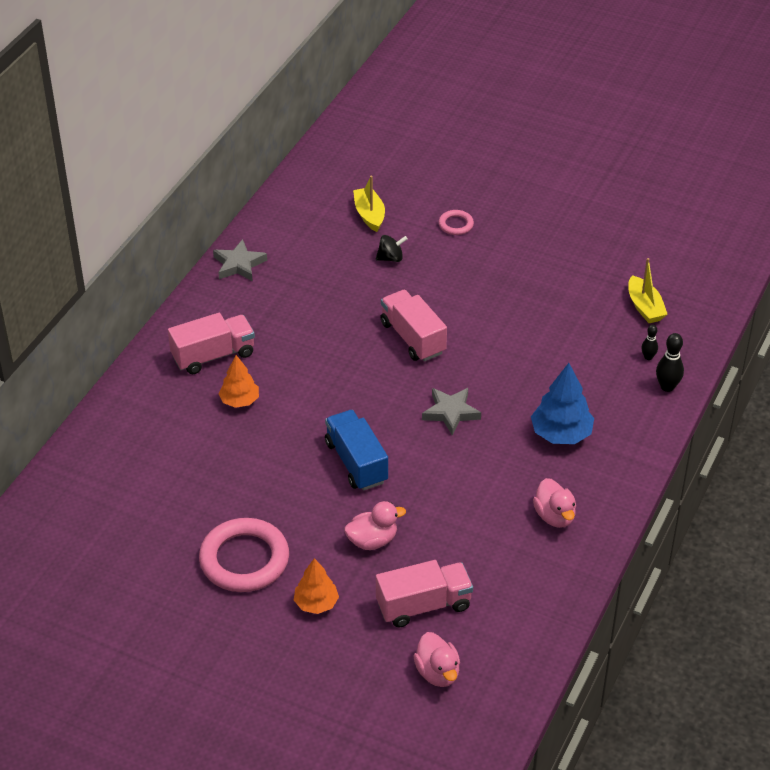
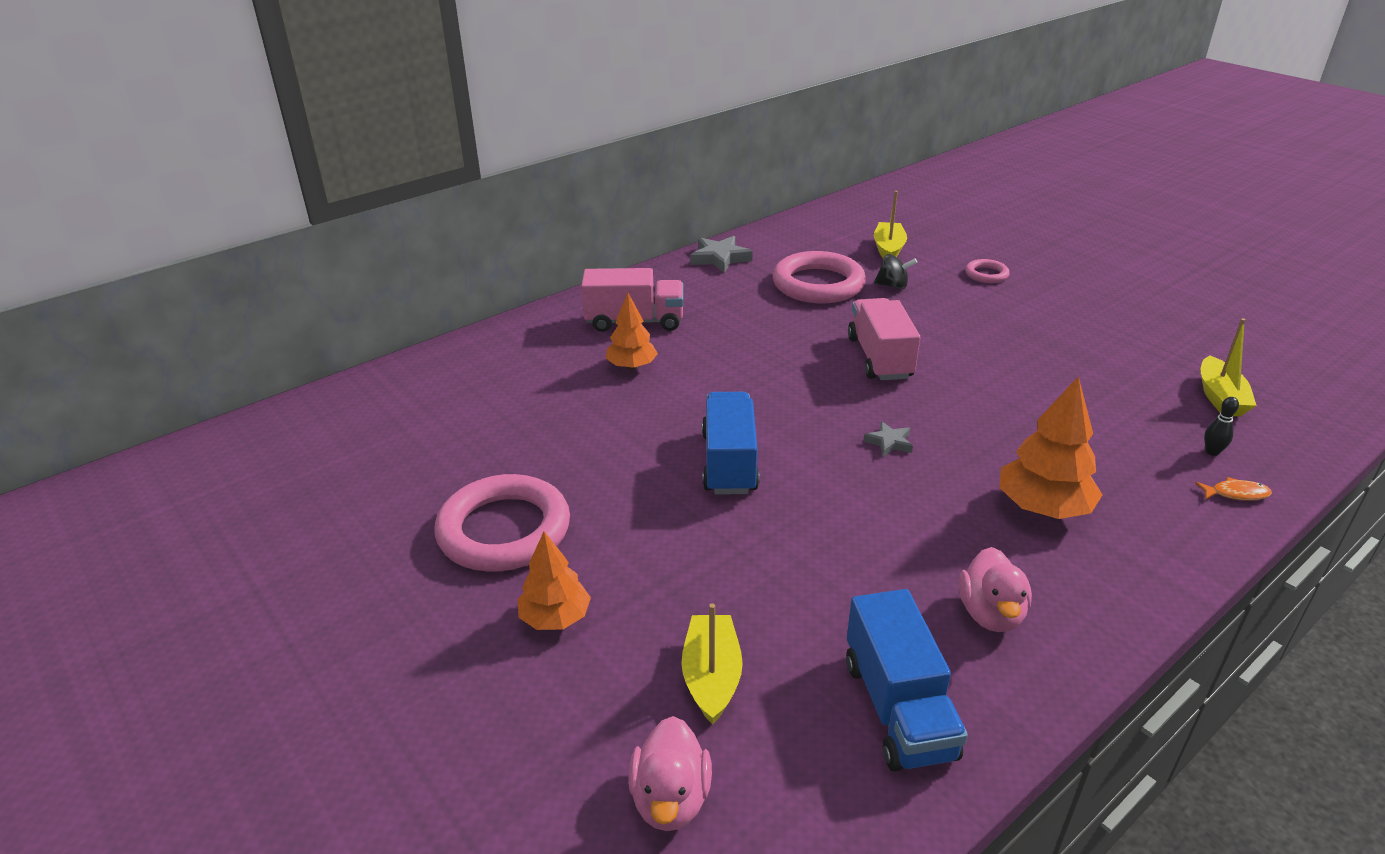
camera: 25 degrees right, 10 degrees down
(333, 273) = (818, 284): none -> pink ring
(372, 540) = (691, 560): pink duck -> none
(423, 605) = (711, 677): pink truck -> yellow boat
(450, 412) = (889, 442): grey star -> grey star, size x0.58
(527, 587) = (898, 708): none -> blue truck
(561, 434) = (1043, 508): blue tree -> orange tree
(667, 387) = (1236, 494): black bowling pin -> orange fish

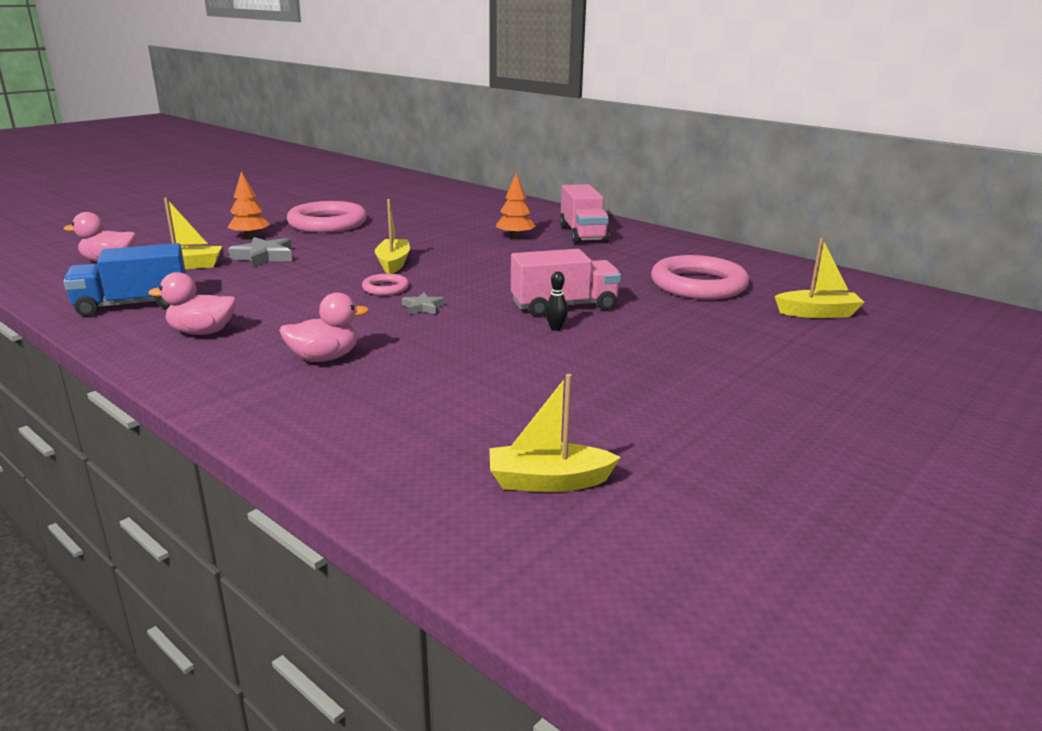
camera: 80 degrees right, 10 degrees down
(720, 258) = (720, 252): grey star -> grey star (264, 257)
(729, 462) = (393, 263): blue truck -> yellow boat
(893, 286) = (723, 314): black spinning top -> none
(986, 274) = (801, 360): pink ring -> pink ring (385, 288)
(1043, 508) = (324, 358): orange tree -> pink duck
(1212, 452) = (417, 455): black bowling pin -> black bowling pin (555, 328)
(1236, 494) = (333, 457): orange fish -> none

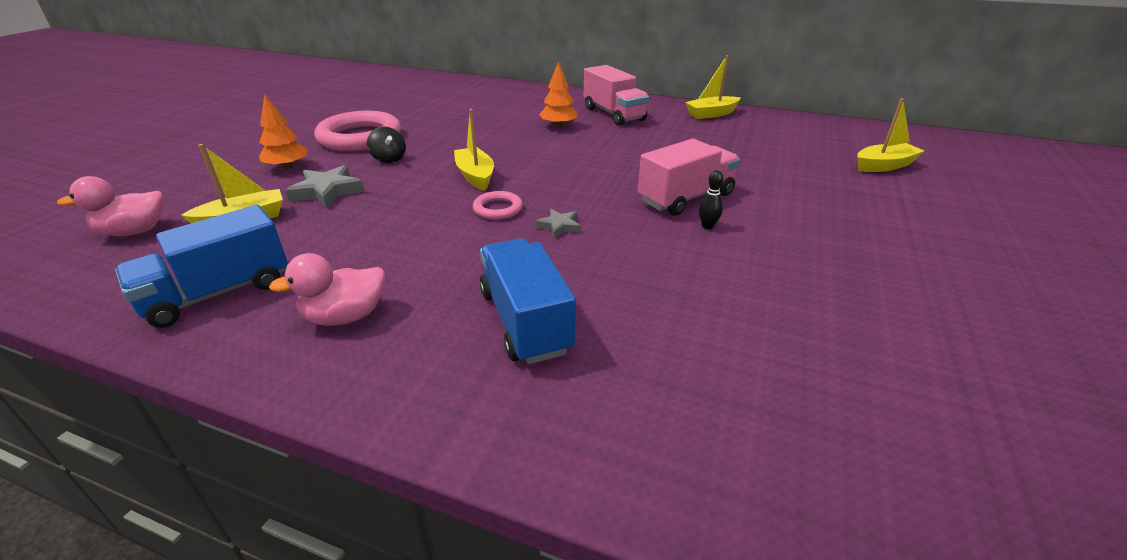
camera: 20 degrees left, 10 degrees up
(324, 358) = (525, 321): pink duck -> blue truck
(335, 242) = (389, 159): none -> black spinning top
(548, 481) = (928, 440): yellow boat -> yellow boat (711, 114)
(698, 285) = (765, 153): pink ring -> none

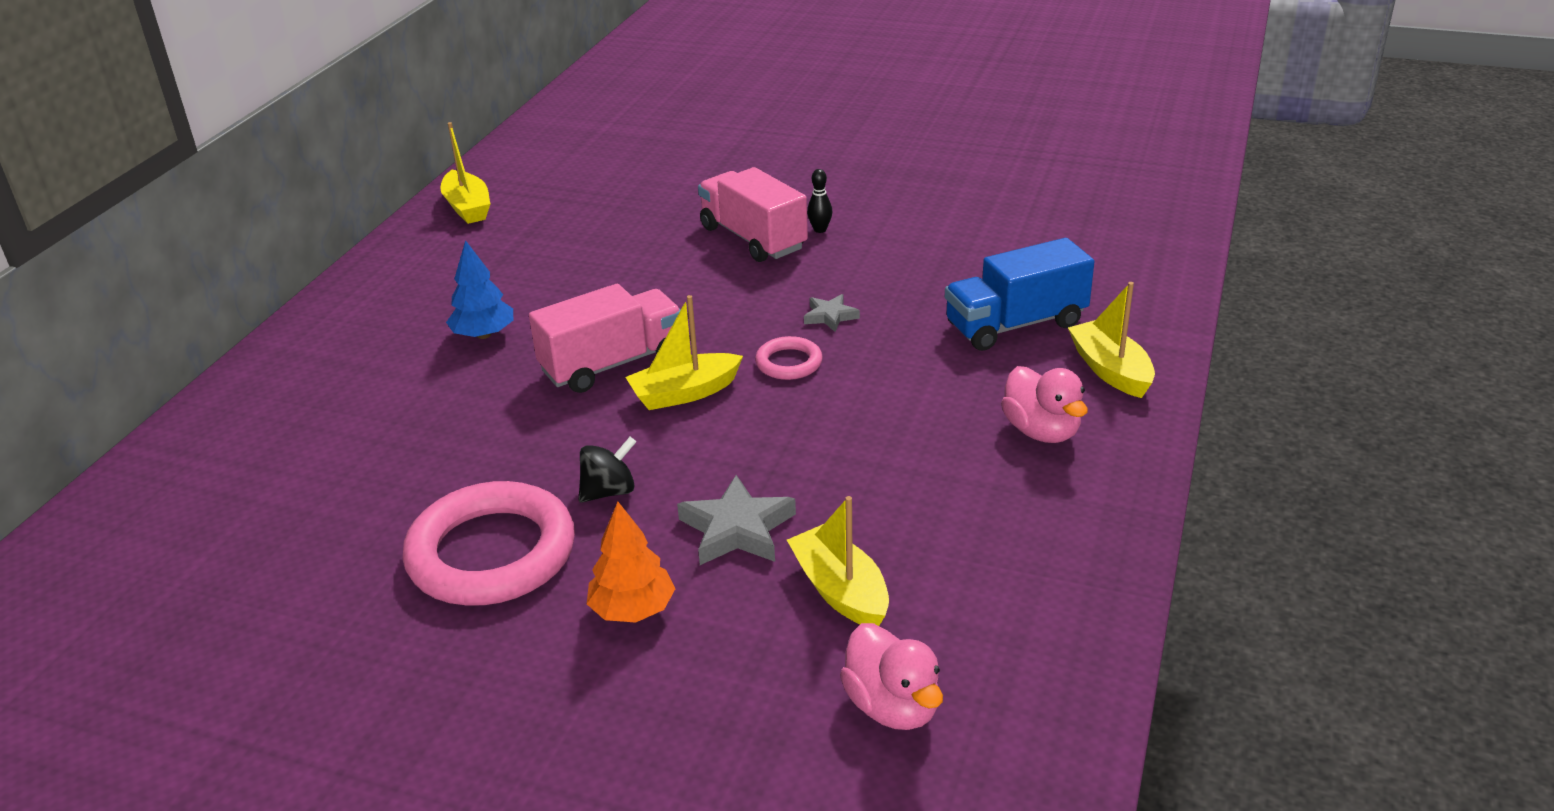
camera: 90 degrees left, 0 degrees up
(218, 293) = (1027, 541): blue truck -> none
(558, 126) = (484, 335): orange tree -> blue tree
(613, 114) = (442, 286): pink truck -> pink truck (613, 364)
(884, 166) = (670, 124): yellow boat -> yellow boat (1110, 370)

